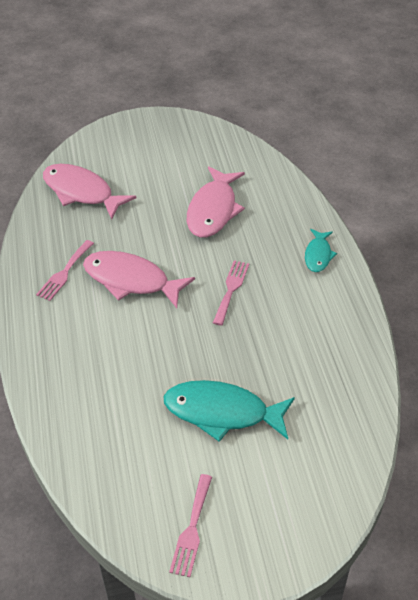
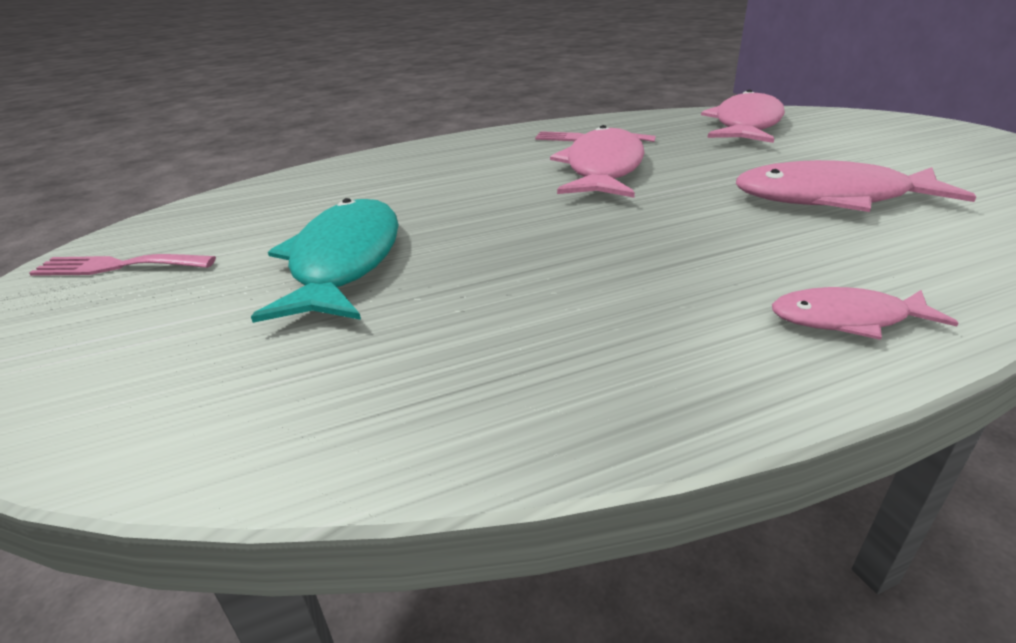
camera: 80 degrees right, 15 degrees down
(231, 289) = (642, 236): pink fork -> none
(318, 255) = (846, 319): turquoise fish -> pink fish

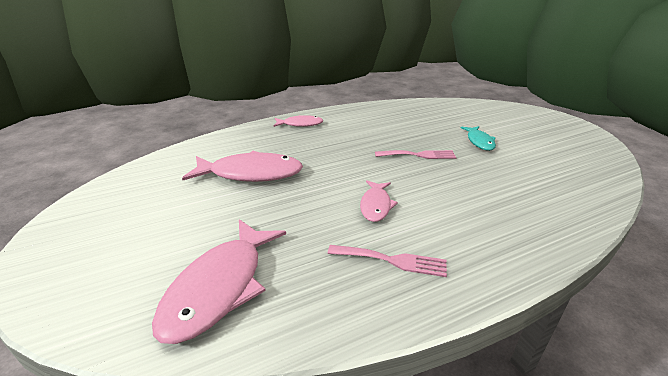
camera: 175 degrees right, 0 degrees up
(117, 266) = (575, 141): pink fork -> pink fork (419, 155)
(344, 262) = (479, 142): turquoise fish -> turquoise fish, size x0.55
(603, 169) = (376, 205): pink fish -> pink fish, size x0.55

